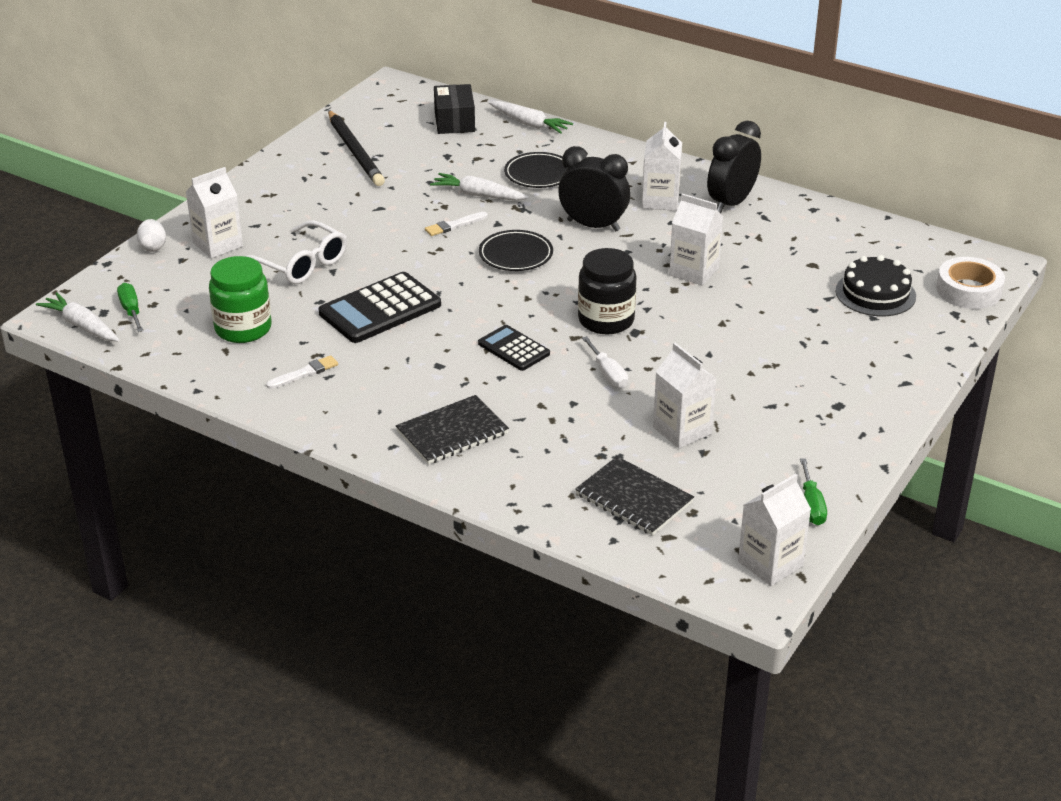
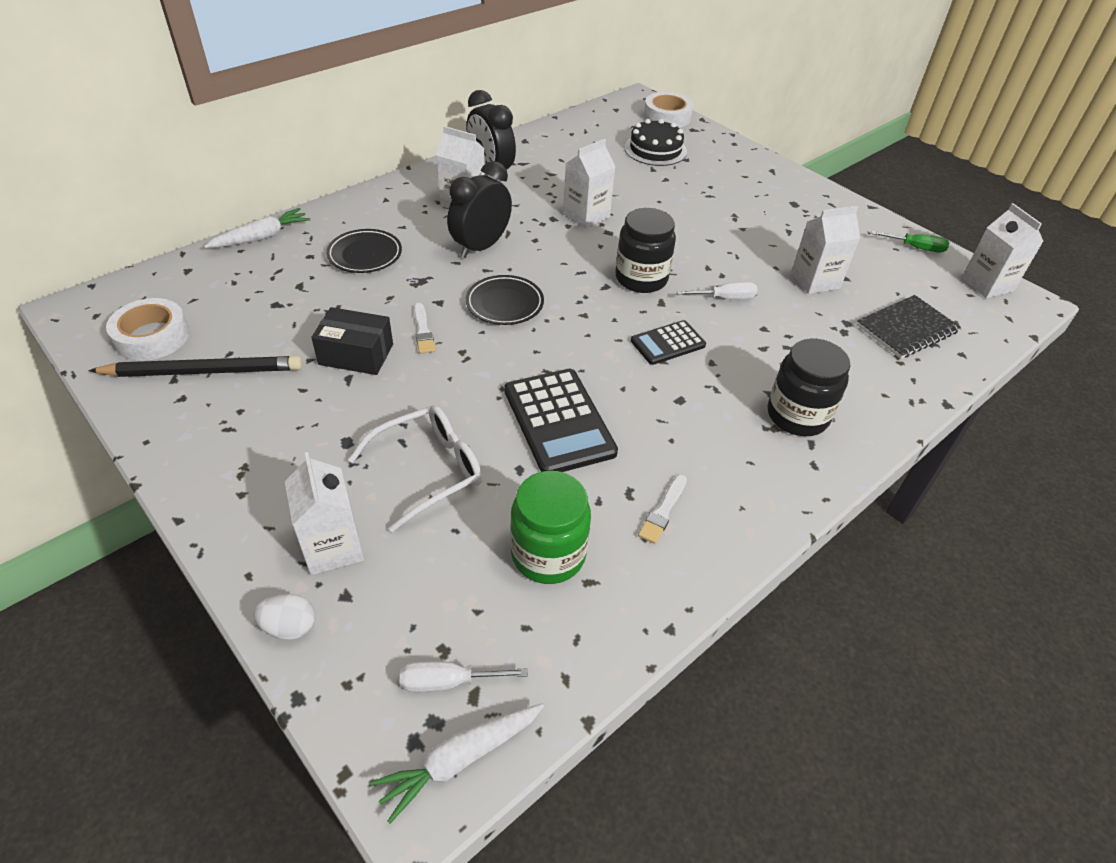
camera: 75 degrees left, 10 degrees up
(131, 310) = (448, 681): green screwdriver -> white screwdriver
(305, 373) = (663, 511): white brush -> white brush turned 135 degrees counterclockwise
(380, 121) = (152, 337): none -> white tape
(452, 432) = (797, 415): black notebook -> black jar
(454, 121) = (208, 283): black box -> black box (356, 354)
(478, 195) = (375, 301): white carrot -> none

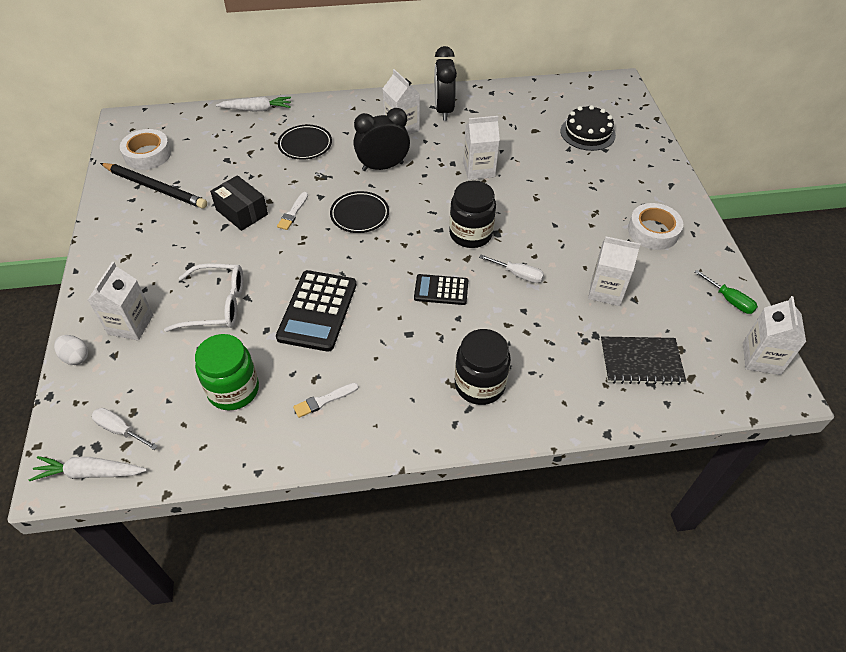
camera: 35 degrees right, 5 degrees up
(667, 117) = (627, 107): white tape -> white tape (653, 231)

